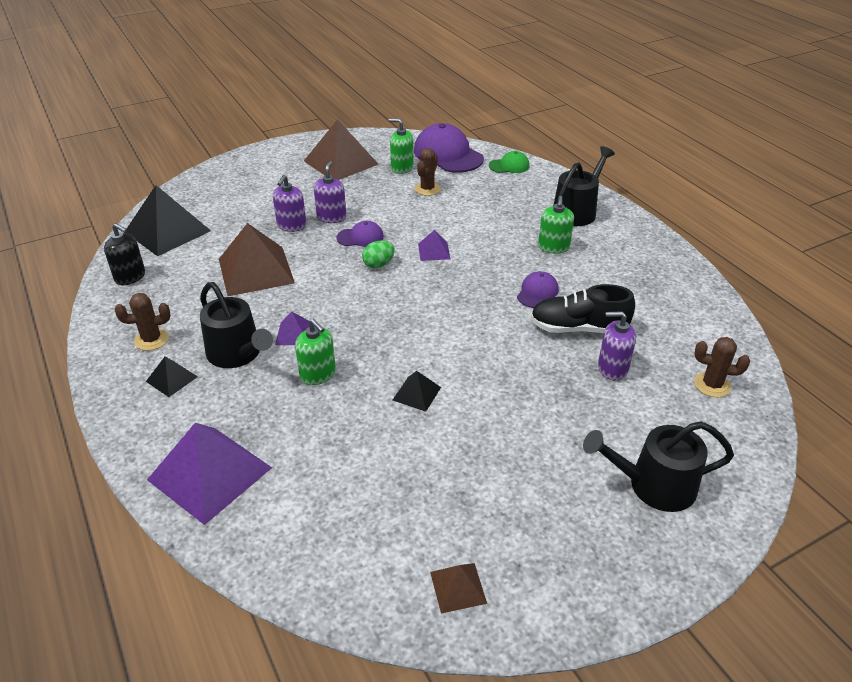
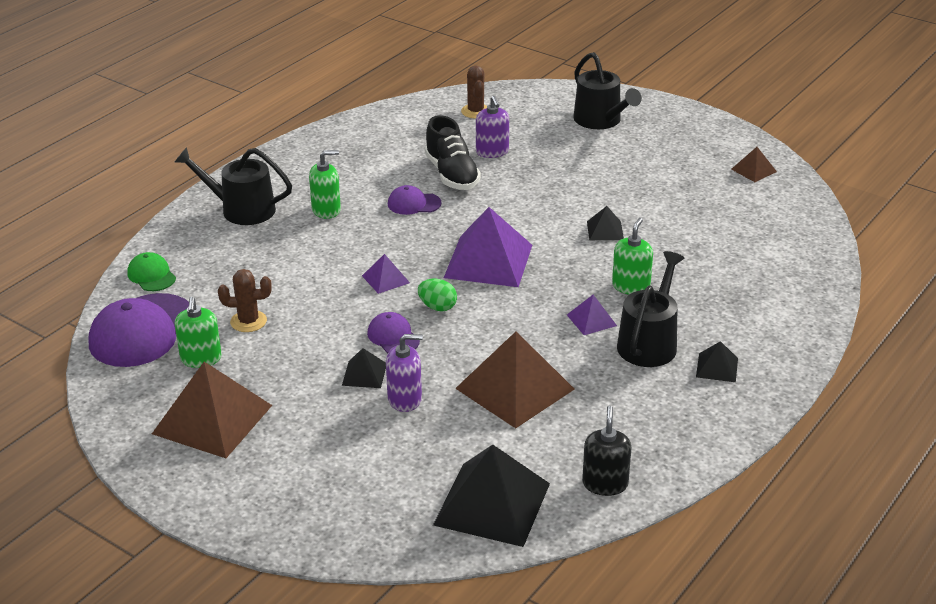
camera: 115 degrees left, 5 degrees down
(151, 339) = (683, 408): brown cactus -> none
(209, 473) = (784, 298): purple pyramid -> purple pyramid (488, 261)
(331, 217) = (364, 374): purple soap dispenser -> black pyramid

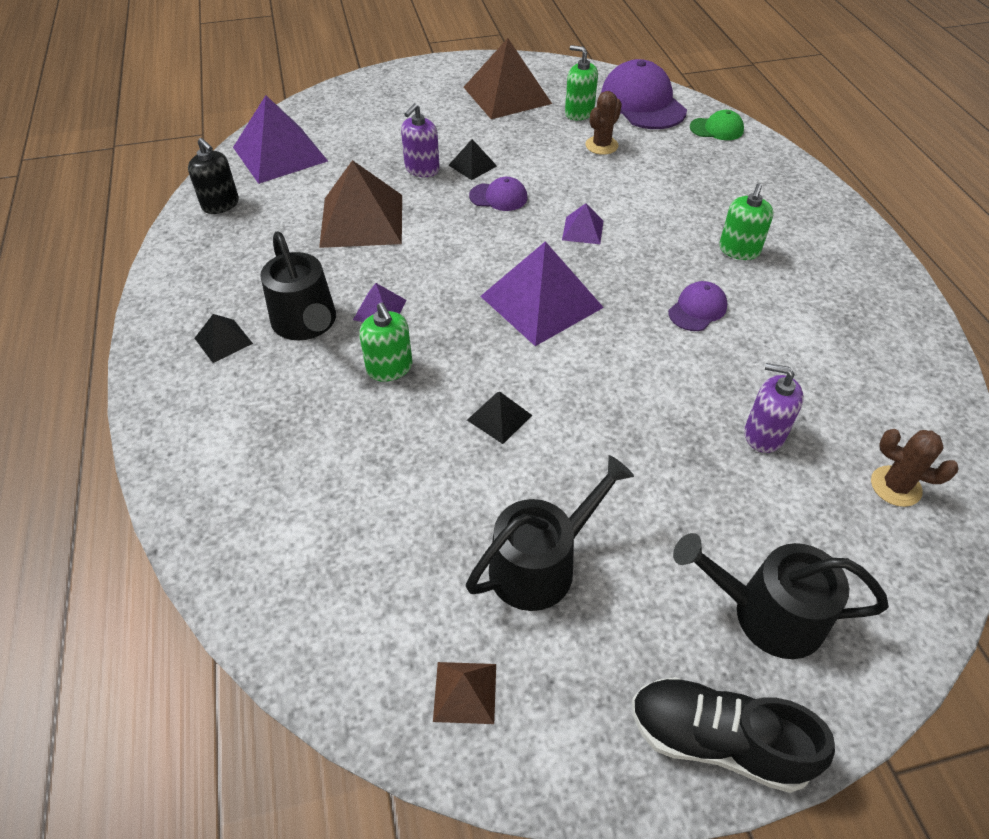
camera: 130 degrees right, 15 degrees up
(241, 210) = (786, 205): black watering can -> black watering can (540, 564)
(437, 307) = (509, 237): green egg -> none
(452, 174) = (736, 369): black shoe -> black shoe (717, 740)
(492, 504) = (280, 154): black pyramid -> purple pyramid

